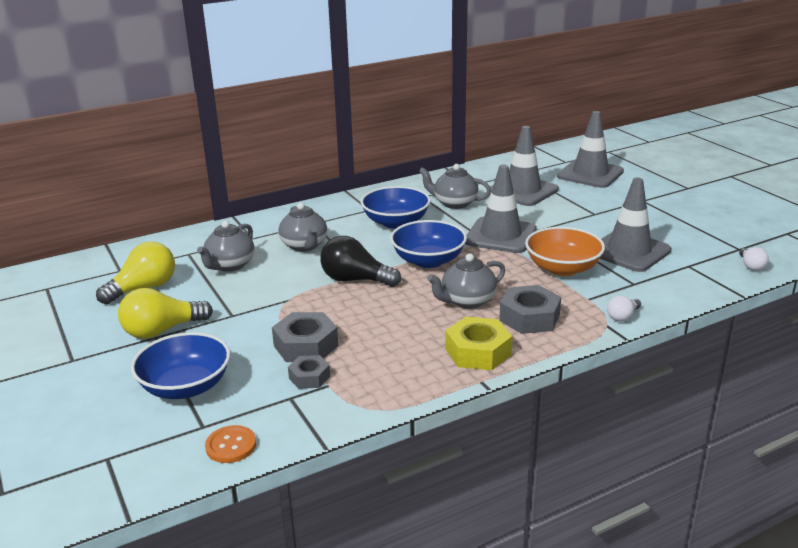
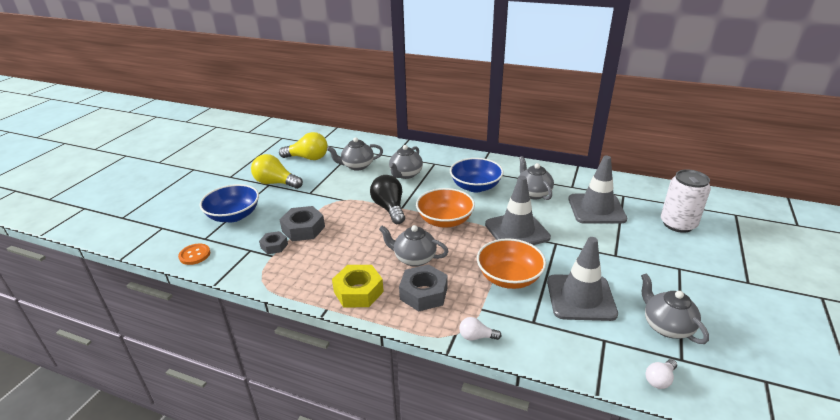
camera: 50 degrees right, 5 degrees up
(428, 260) = (445, 220): blue bowl -> orange bowl
(590, 174) = (678, 224): grey traffic cone -> white can
(700, 237) = (666, 326): none -> grey teapot

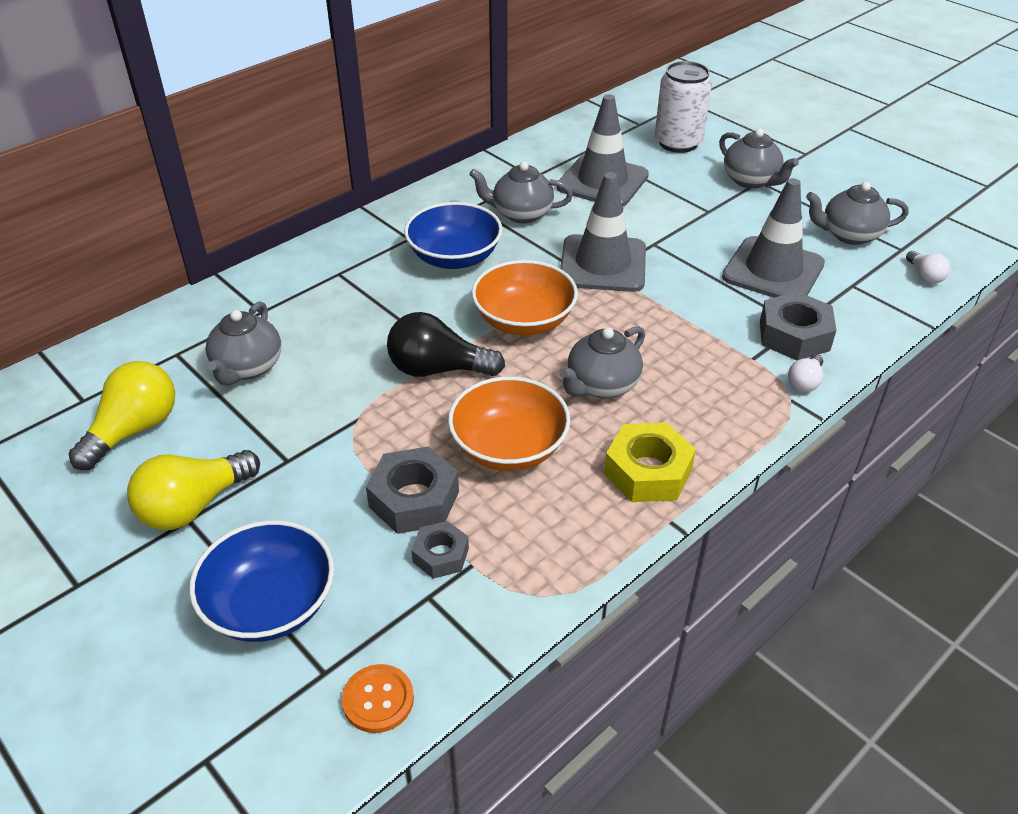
camera: 65 degrees left, 10 degrees up
(405, 174) = (343, 317): grey teapot -> grey teapot (751, 180)
(423, 293) = (691, 402): grey nut -> grey nut (794, 335)
(509, 277) = (702, 310): orange bowl -> orange bowl (509, 447)

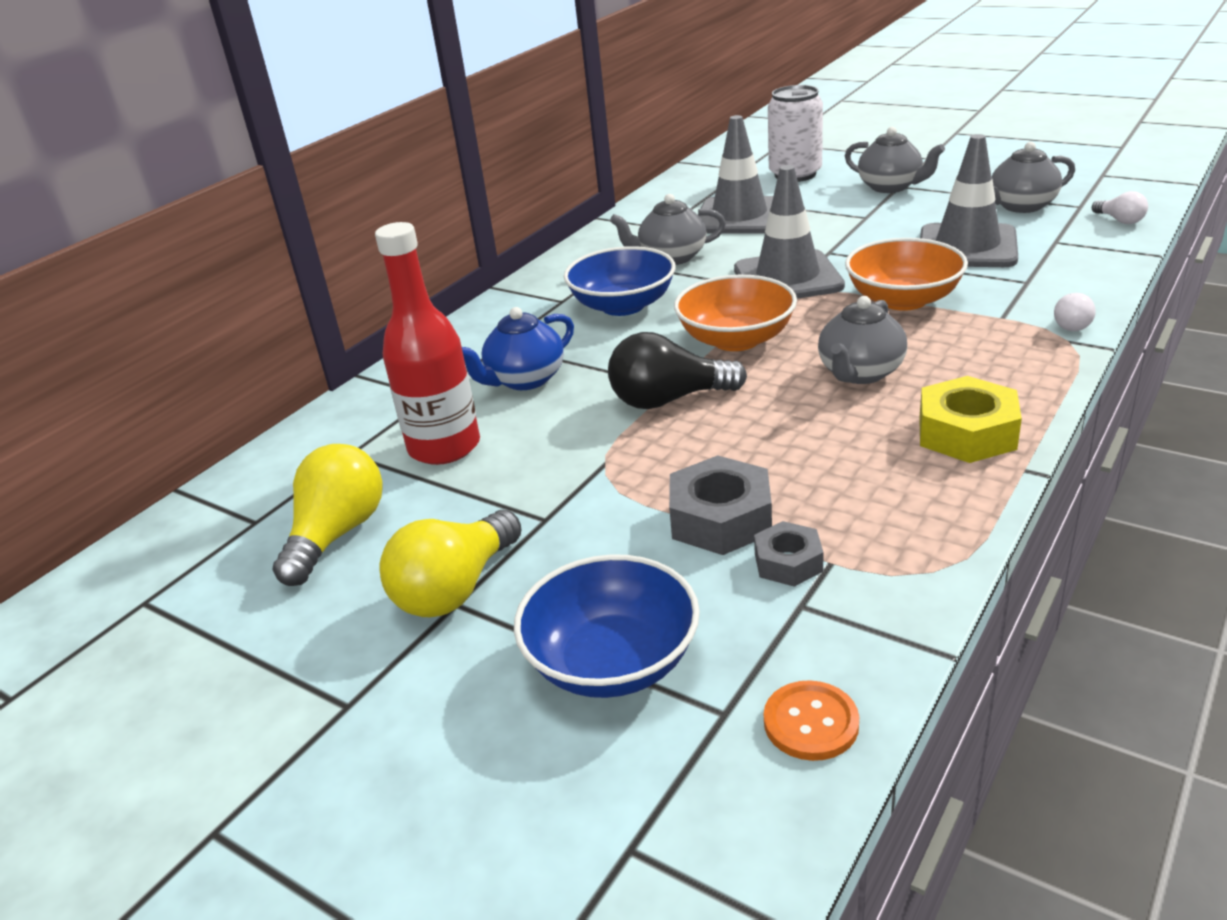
camera: 10 degrees left, 10 degrees down
(247, 368) = (444, 447): grey teapot -> red bottle
(339, 316) = (524, 380): none -> blue teapot
(509, 447) = (797, 448): orange bowl -> orange bowl (903, 300)
(794, 335) = (1030, 291): grey nut -> none

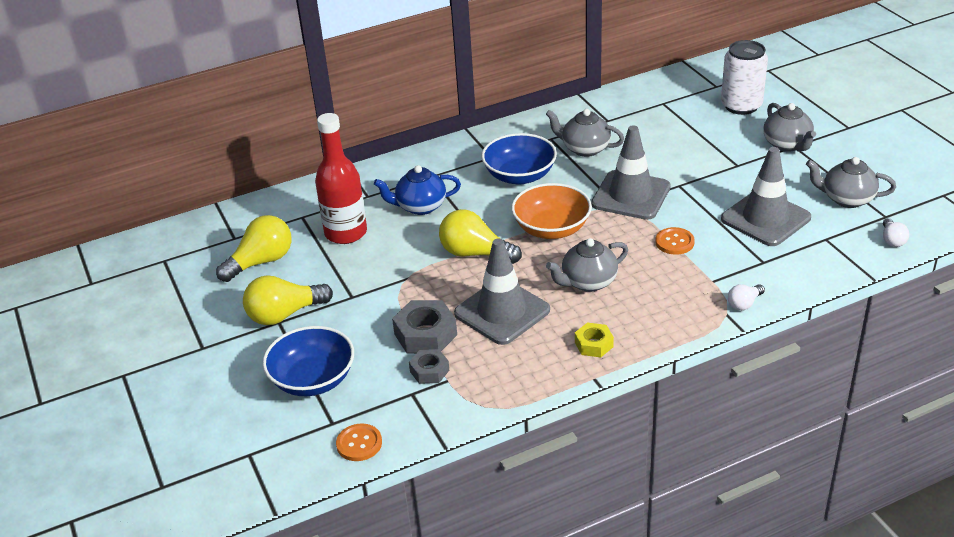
camera: 30 degrees right, 5 degrees up
(669, 400) = (475, 253): black light bulb -> yellow light bulb
(739, 217) = (661, 131): grey traffic cone -> grey traffic cone (502, 312)
(903, 300) = (674, 242): orange bowl -> orange button
(967, 433) = (594, 344): yellow nut -> yellow nut, size x0.60

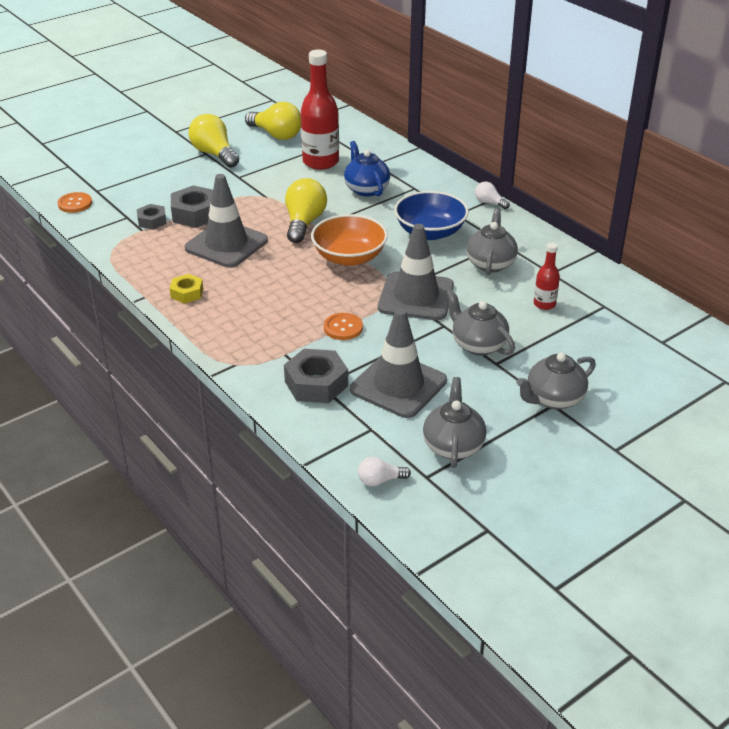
camera: 75 degrees right, 0 degrees up
(313, 380) = (142, 176): blue bowl -> none
(588, 282) = (272, 283): grey teapot -> grey teapot (478, 345)
(655, 130) = (544, 304): none -> red bottle
(741, 106) = (626, 362): white can -> none
(744, 304) = (251, 374): white light bulb -> white light bulb (489, 203)
(760, 264) = (316, 383): none -> grey nut

